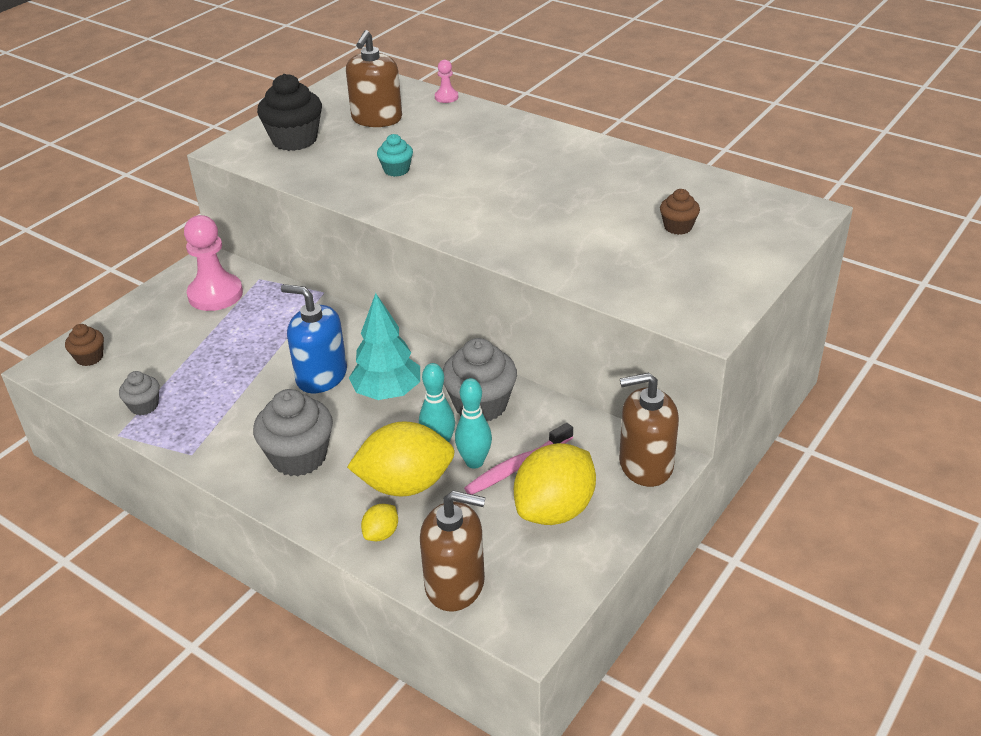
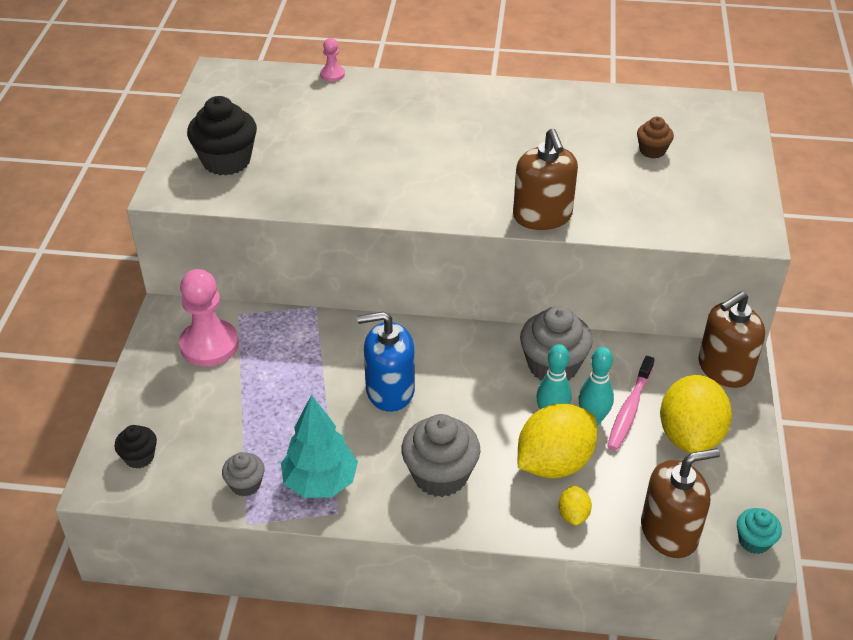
camera: 30 degrees left, 5 degrees up
(89, 357) = (139, 457): brown cupcake -> black cupcake
(376, 119) = (287, 115): brown soap dispenser -> brown soap dispenser (542, 216)
(387, 393) = (463, 384): turquoise tree -> turquoise tree (320, 482)
(396, 170) = (359, 165): turquoise cupcake -> turquoise cupcake (754, 541)

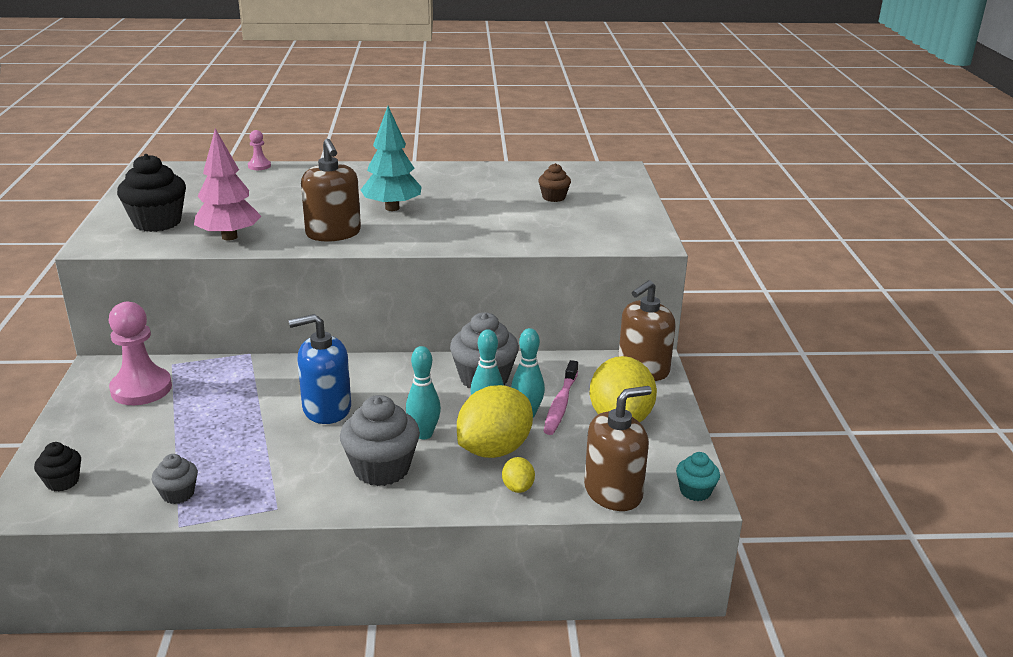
camera: 10 degrees left, 15 degrees down
(300, 190) = (229, 237): none -> pink tree
(320, 482) = (258, 485): turquoise tree -> turquoise tree (392, 208)
(485, 435) = (423, 434): none -> turquoise bowling pin
(542, 216) = (461, 241): brown soap dispenser -> brown soap dispenser (333, 233)

